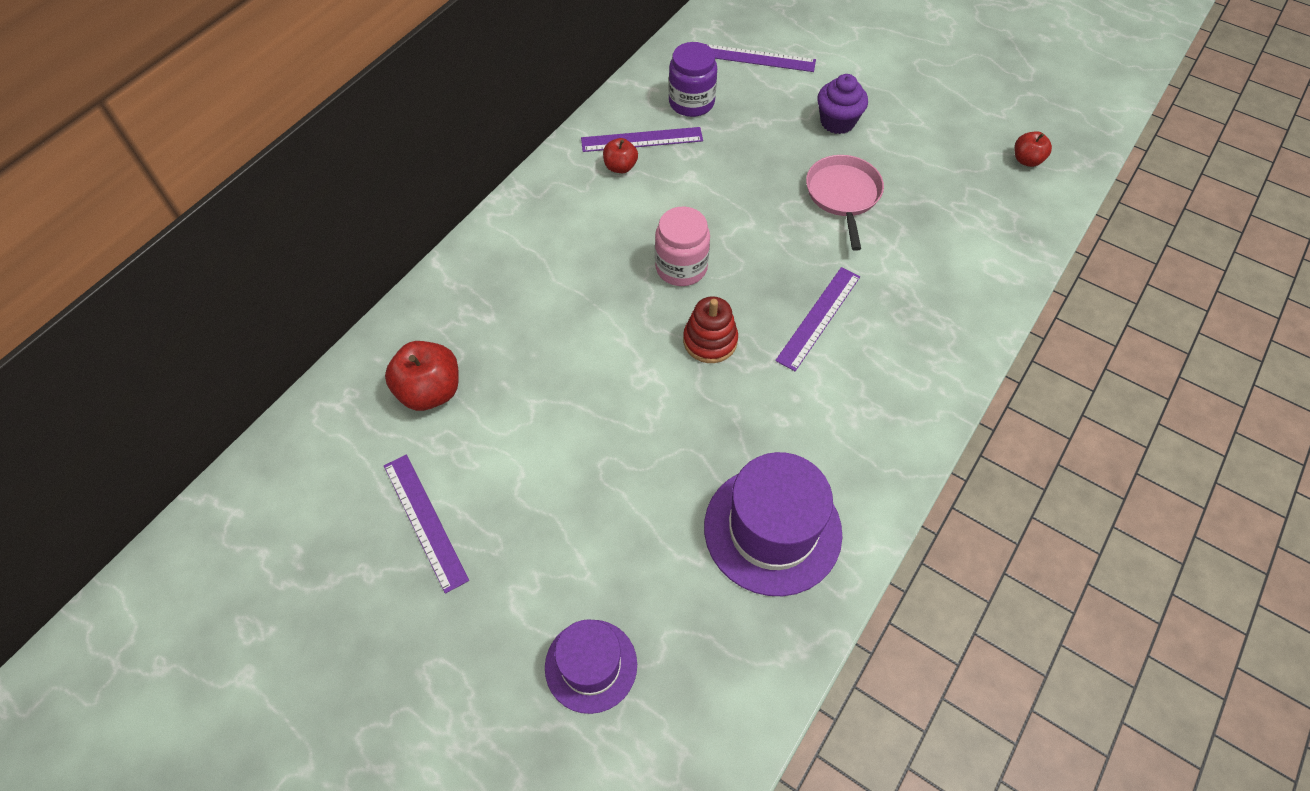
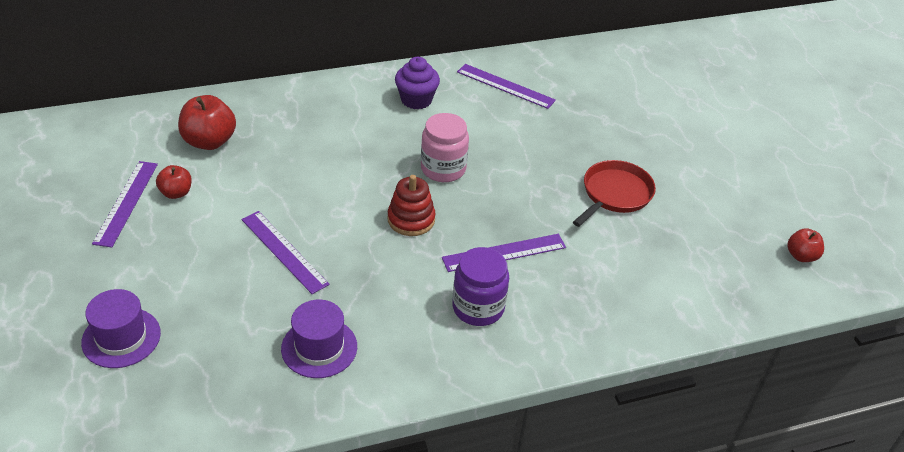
camera: 35 degrees right, 15 degrees down
(620, 167) = (471, 93): red apple -> red apple (176, 193)
(691, 102) = (567, 83): purple jar -> purple jar (478, 308)
(758, 58) = (650, 83): purple ruler -> purple ruler (284, 251)
(772, 529) = (319, 347): purple hat -> purple hat, size x0.62
(837, 122) = (666, 150): purple cupcake -> purple cupcake (416, 100)
(843, 195) = (614, 194): pink pan -> red pan

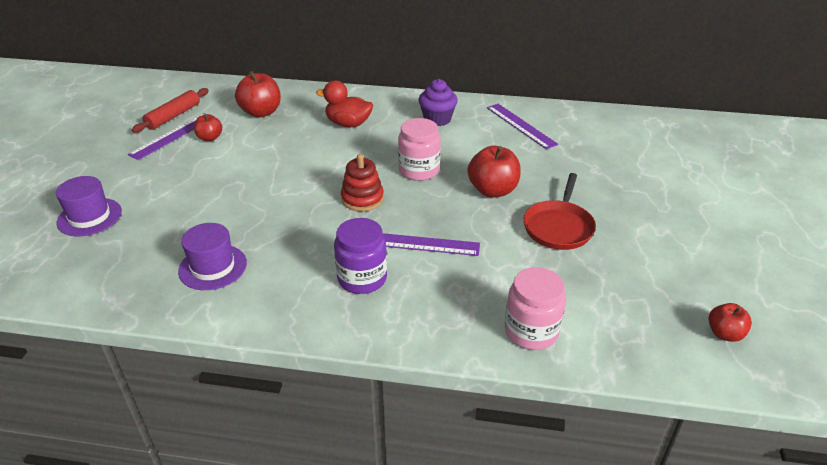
camera: 30 degrees right, 5 degrees down
(102, 175) = (173, 116): none -> red rolling pin
(284, 251) = (247, 194): purple ruler -> none
(324, 131) = (348, 124): none -> red duck
(530, 171) = (492, 190): none -> red apple
(614, 194) = (558, 227): red pan -> red pan turned 135 degrees clockwise
(659, 307) = (531, 331): none -> pink jar

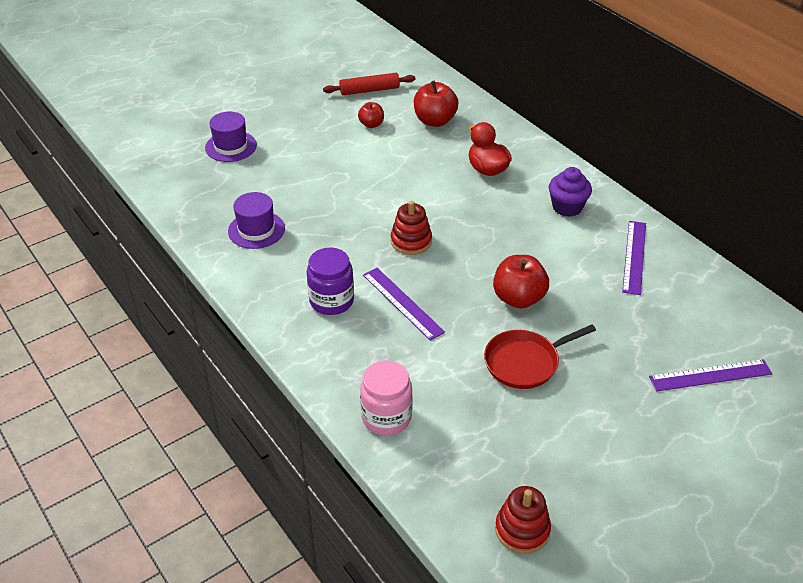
camera: 45 degrees right, 5 degrees up
(173, 136) = (349, 108): purple ruler -> purple ruler (710, 375)
(419, 170) = (485, 244): pink jar -> none
(724, 334) = (522, 530): red apple -> red stacking toy

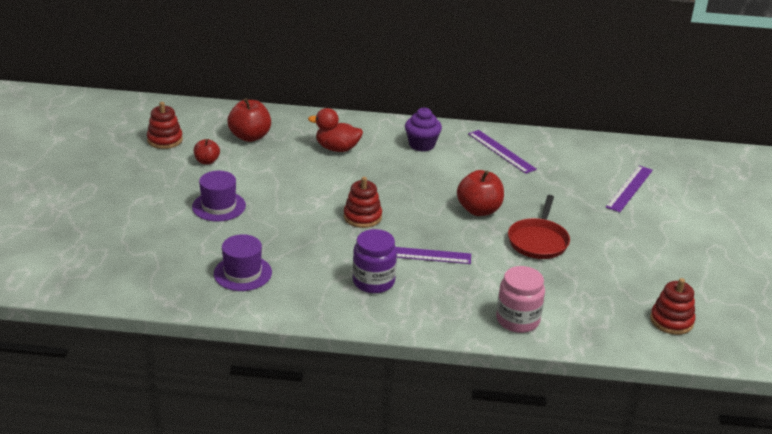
camera: 50 degrees left, 10 degrees down
(231, 146) = (118, 232): purple hat -> purple hat (219, 206)
(369, 90) = (165, 140): red rolling pin -> red stacking toy

